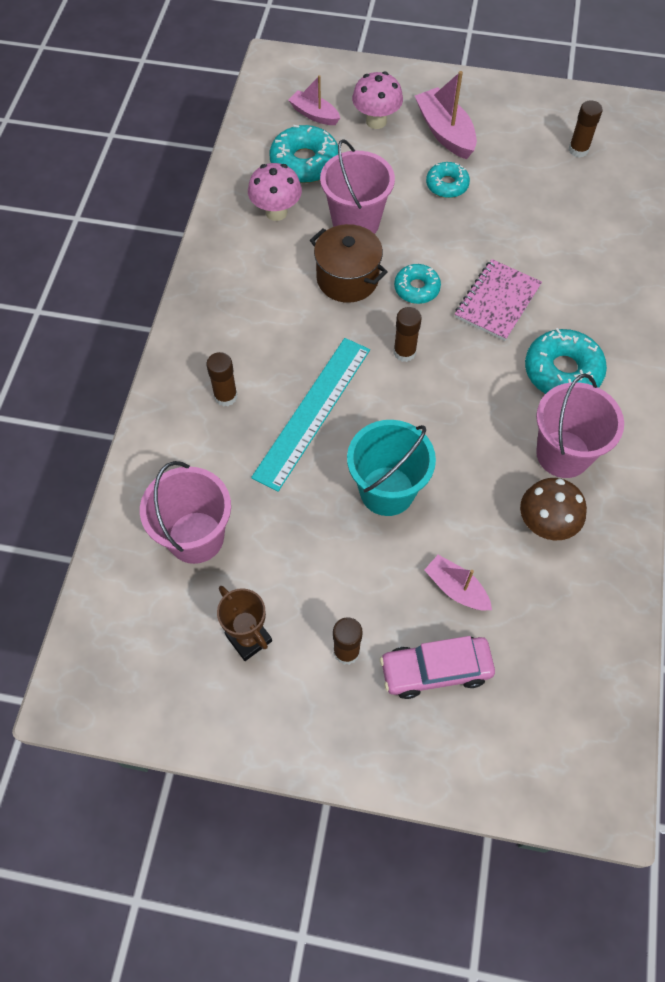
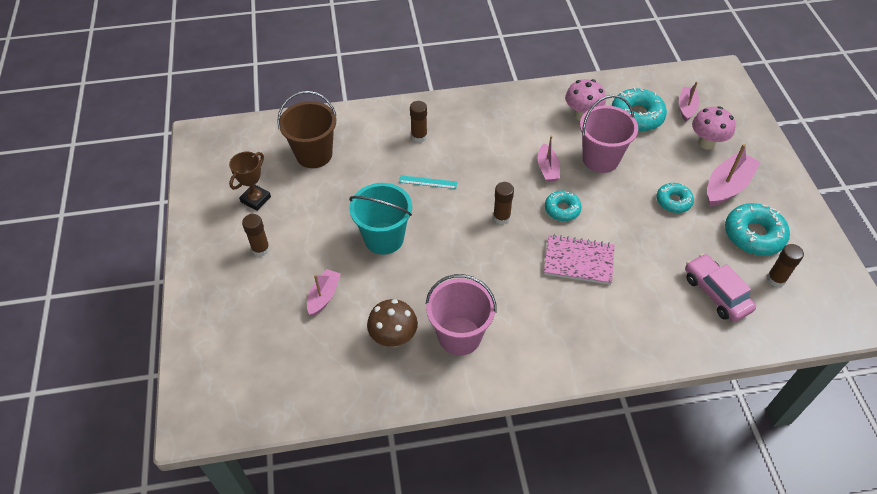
camera: 70 degrees right, 10 degrees down
(196, 537) = (314, 154): pink bucket -> brown bucket
(312, 411) = (428, 182): turquoise ruler -> turquoise ruler, size x0.43
(347, 279) = (547, 169): brown pot -> pink boat
(435, 670) = (261, 300): pink car -> pink car (716, 293)
(562, 371) = (535, 319): turquoise donut -> turquoise donut (753, 235)

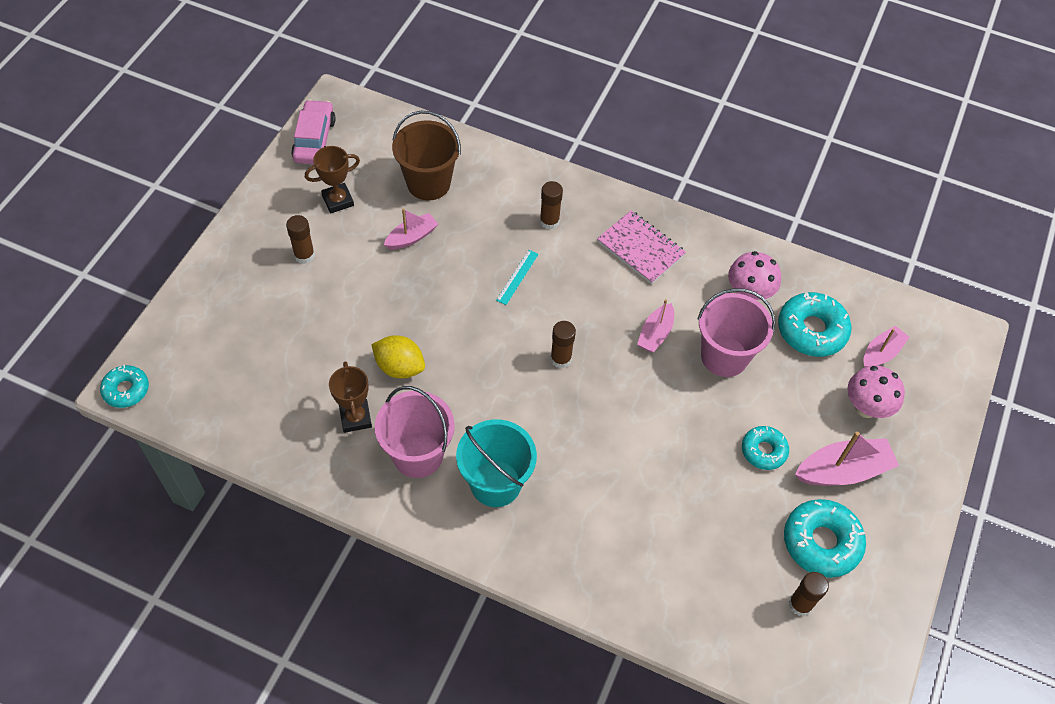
camera: 30 degrees right, 5 degrees up
(324, 296) = (325, 337): pink boat -> pink boat (412, 237)
(384, 238) = (426, 312): turquoise bucket -> turquoise bucket (495, 483)
(393, 338) = (355, 418): brown mushroom -> brown trophy
(396, 285) = (399, 367): none -> yellow lemon
(428, 182) = (517, 277): turquoise ruler -> turquoise ruler turned 75 degrees clockwise
(562, 209) = (632, 387): turquoise donut -> turquoise donut (126, 390)
(578, 261) = (601, 452): pink notebook -> pink notebook (640, 248)
(716, 293) = (718, 576): pink car -> pink car (314, 140)

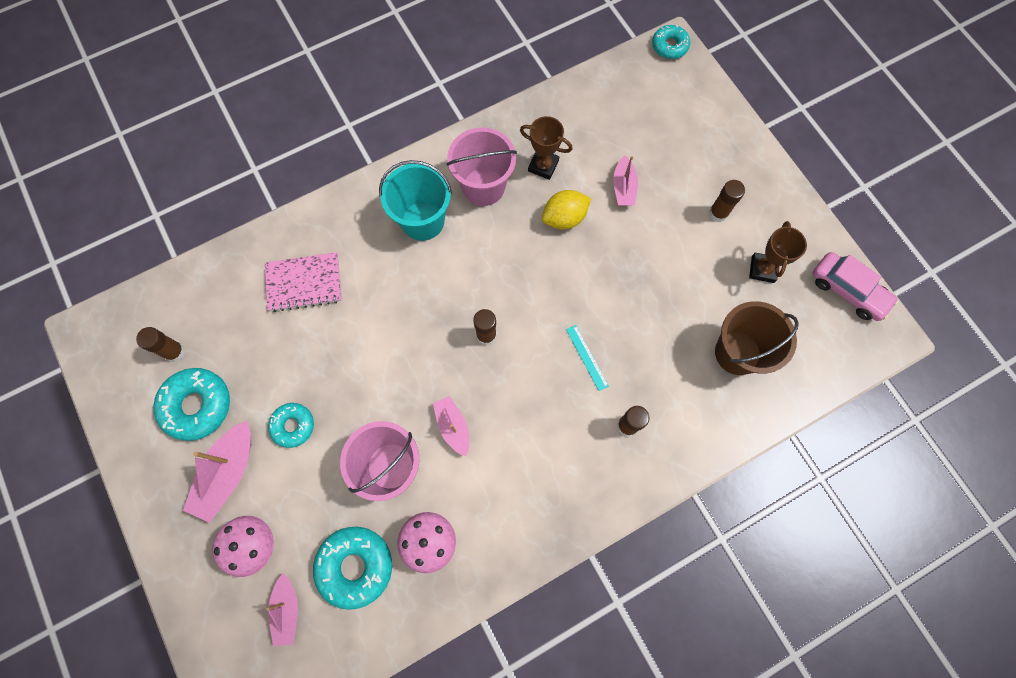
camera: 130 degrees right, 15 degrees up
(412, 237) = (685, 302): pink boat -> pink boat (623, 187)
(640, 248) = (544, 484): pink notebook -> pink notebook (304, 283)

